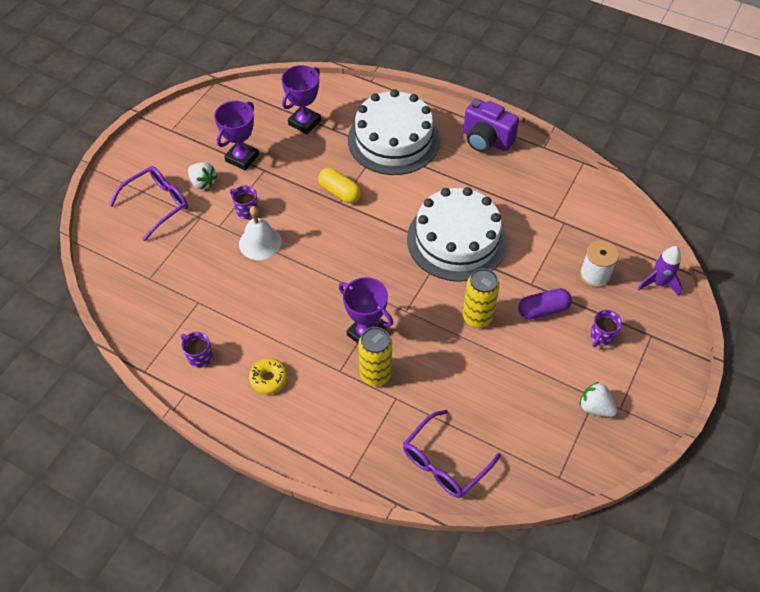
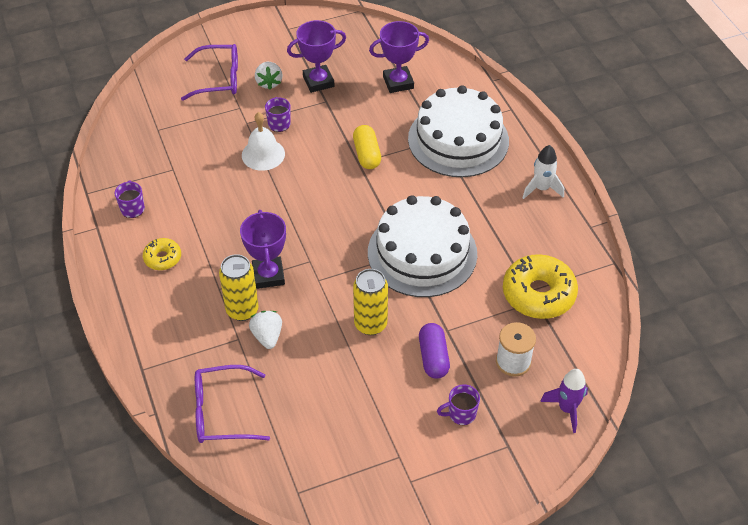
camera: 40 degrees right, 5 degrees down
(486, 140) = (541, 189): purple camera -> white rocket
(543, 310) = (433, 357): purple capsule -> purple capsule turned 60 degrees clockwise
(561, 216) = (538, 294): none -> yellow donut
(595, 407) = (389, 464): white strawberry -> white strawberry (267, 336)

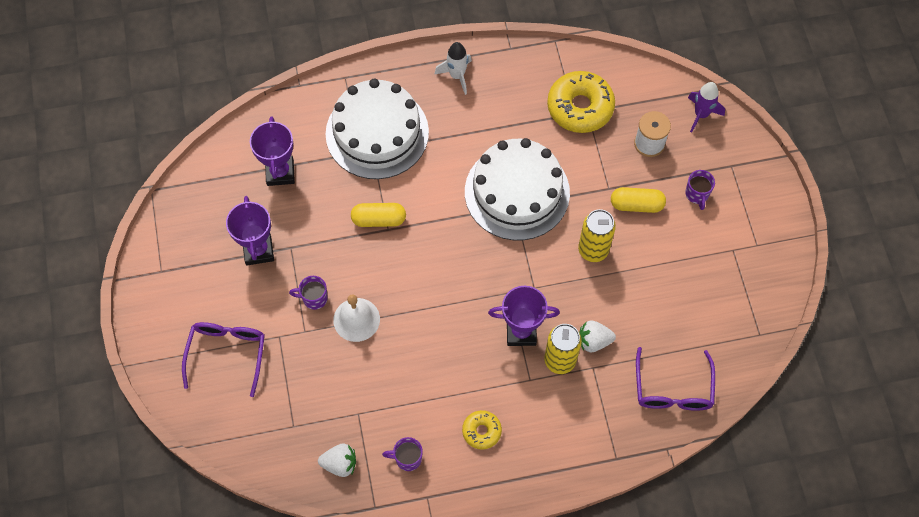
camera: 80 degrees left, 15 degrees up
(269, 83) = (247, 301): white strawberry -> white strawberry (340, 464)
(433, 357) = (636, 205): purple capsule -> yellow capsule

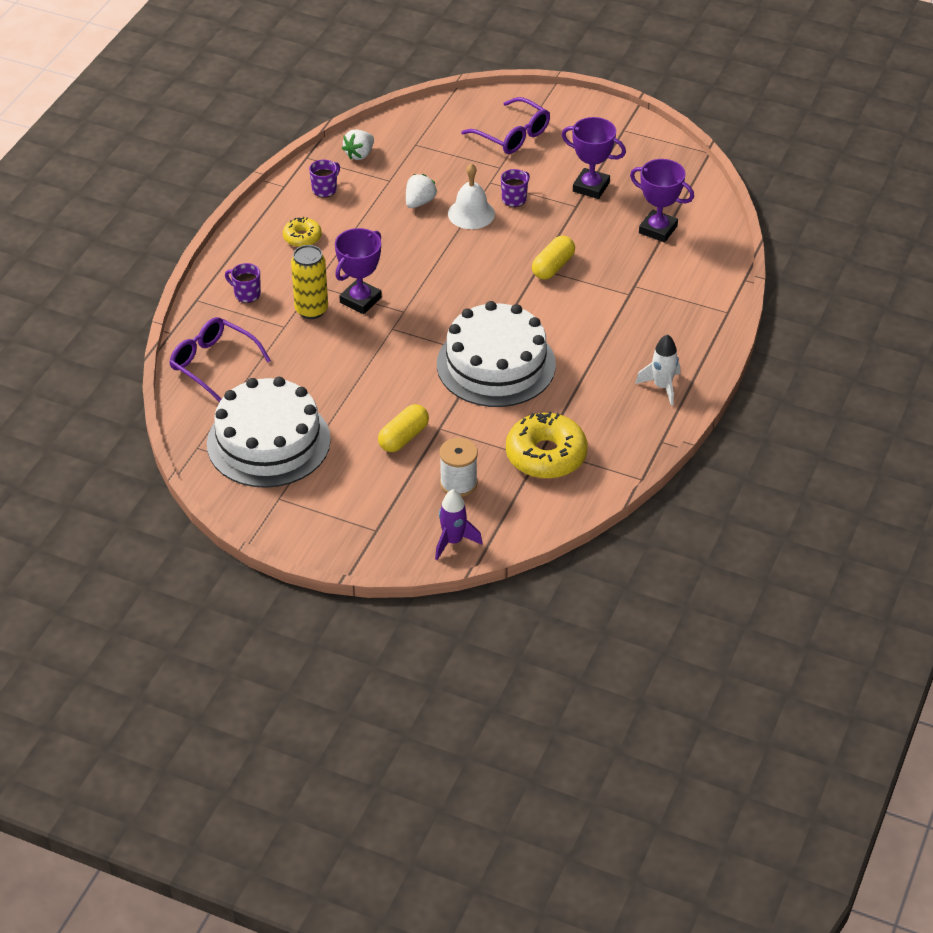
camera: 125 degrees right, 20 degrees down
(377, 133) = (645, 305): white cake -> white cake (268, 442)
(593, 250) = (389, 383): yellow can -> none
(594, 341) = (306, 339): white strawberry -> white strawberry (419, 202)
(697, 194) = (371, 486): purple mug -> purple mug (246, 294)

